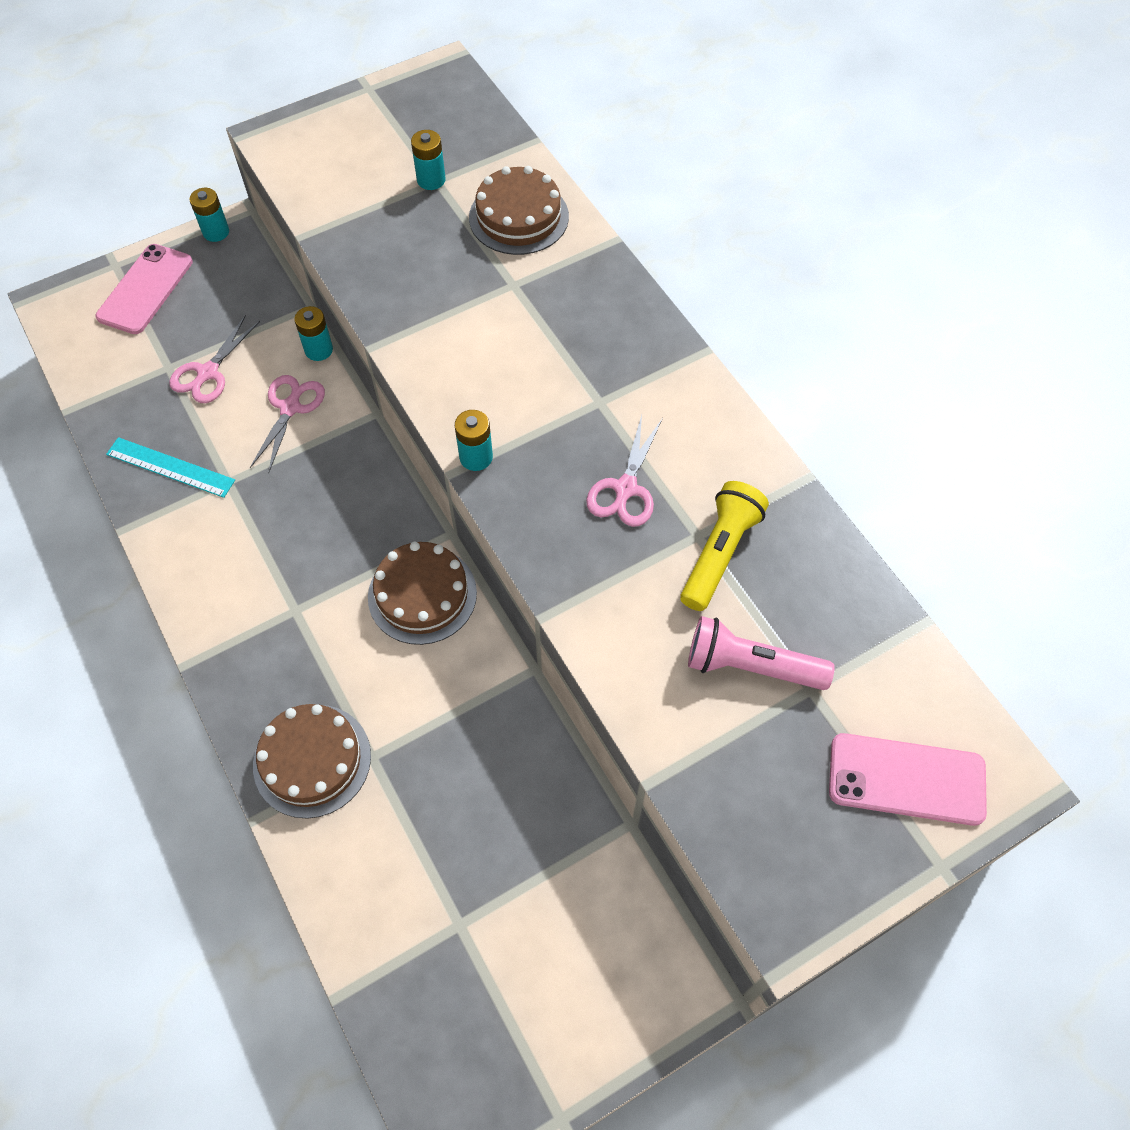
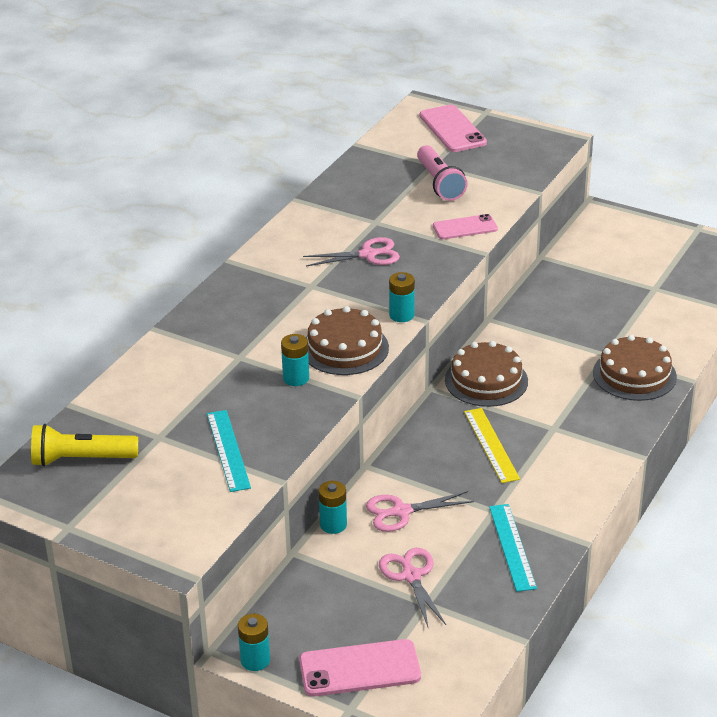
camera: 120 degrees left, 25 degrees down
(207, 373) = (411, 576): pink scissors -> pink scissors turned 105 degrees counterclockwise
(317, 535) = (491, 445): none -> yellow ruler
(375, 218) = (228, 450): none -> turquoise ruler
(431, 180) = (160, 440): turquoise battery -> turquoise battery (296, 378)
(518, 217) = (167, 380): brown cake -> brown cake (345, 348)
(615, 630) = (465, 227): none -> pink phone
(720, 553) = (379, 211): yellow flashlight -> yellow flashlight (81, 459)

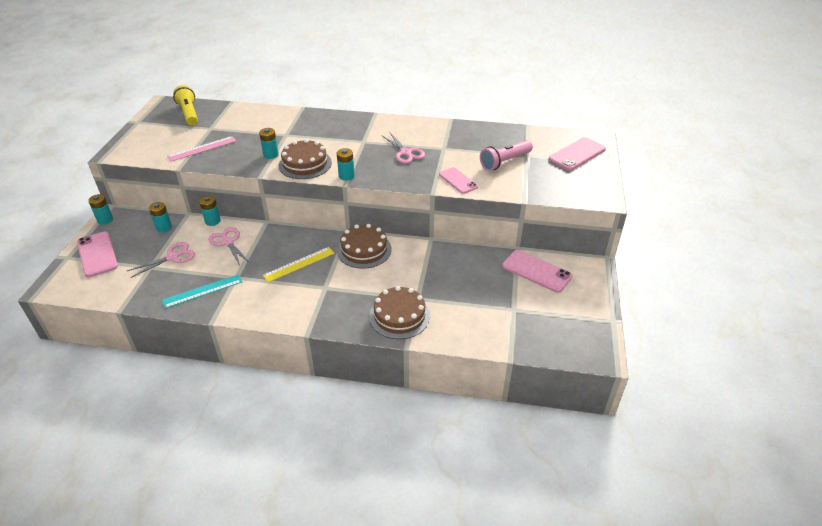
camera: 70 degrees right, 5 degrees up
(228, 450) = (202, 148): turquoise ruler -> pink ruler
(321, 584) = (164, 228): none -> turquoise battery
(593, 255) = (536, 271): none -> pink phone

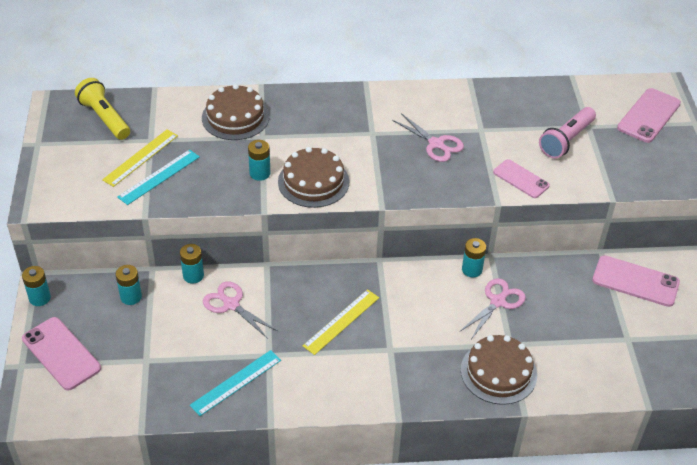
camera: 15 degrees left, 5 degrees up
(173, 257) = (168, 339): pink scissors -> pink scissors (498, 301)
(197, 137) = (141, 157): none -> yellow ruler
(202, 148) = (159, 177): pink ruler -> turquoise ruler
(346, 176) = (377, 193): turquoise battery -> turquoise battery (472, 270)
(364, 250) = (414, 286): brown cake -> brown cake (235, 117)

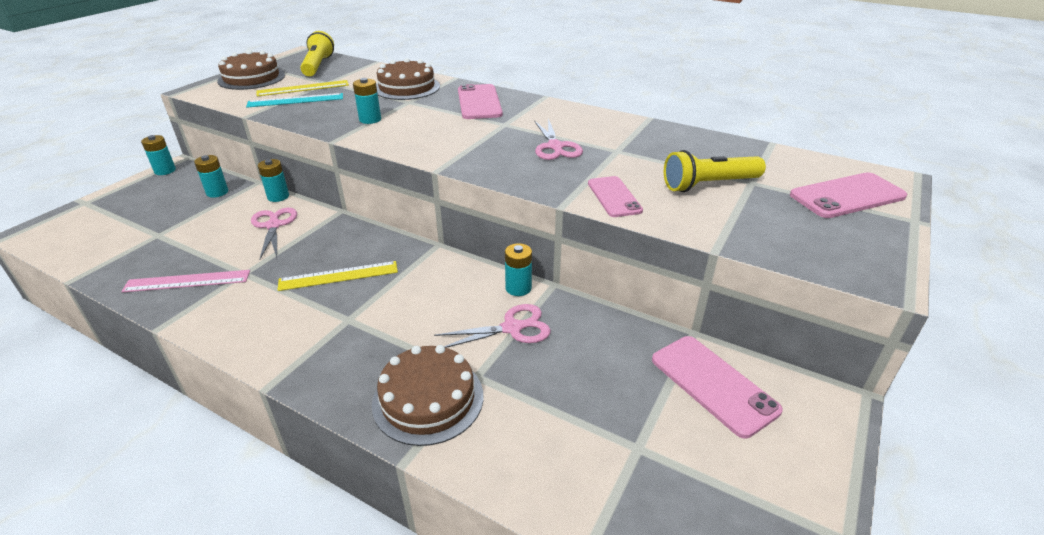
camera: 35 degrees right, 10 degrees down
(61, 353) = (118, 206): pink phone -> pink phone (479, 102)
(236, 382) = (187, 281): turquoise ruler -> pink ruler
(313, 182) = (404, 137): brown cake -> brown cake (251, 78)
(566, 140) = (708, 185): pink flashlight -> yellow flashlight

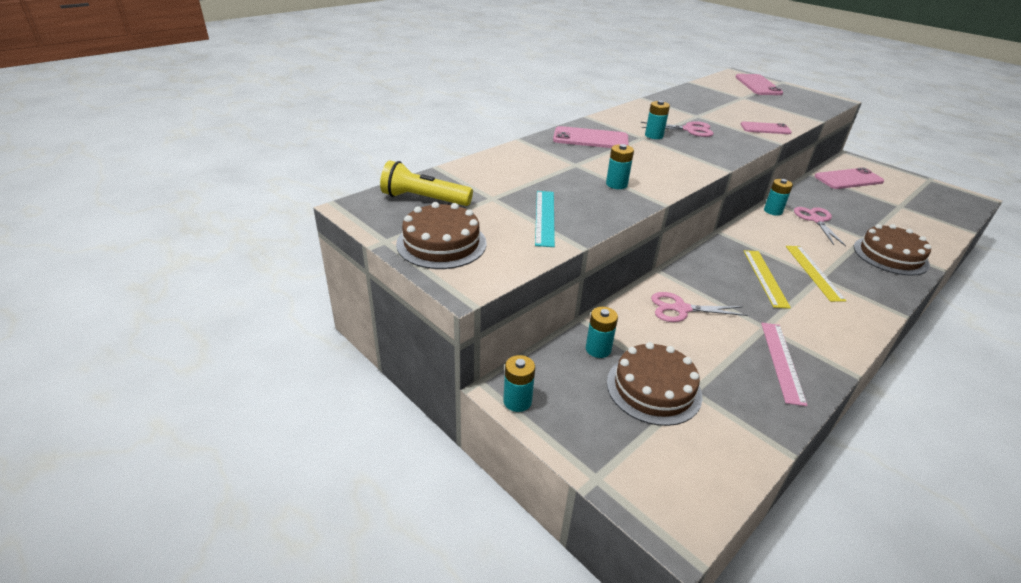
camera: 75 degrees left, 0 degrees up
(278, 197) = (620, 305): turquoise battery -> turquoise battery (654, 136)
(303, 88) = (505, 211): yellow ruler -> yellow ruler (814, 272)
(407, 87) = (535, 161): brown cake -> brown cake (653, 388)
(708, 185) = (747, 106): yellow flashlight -> none

